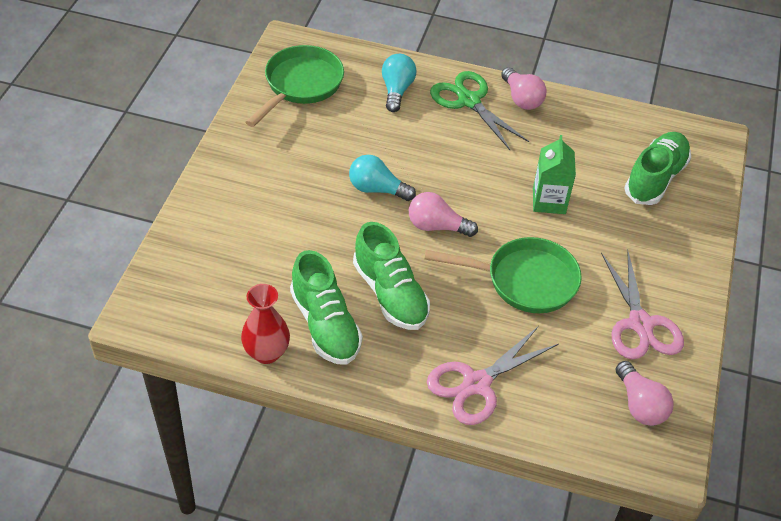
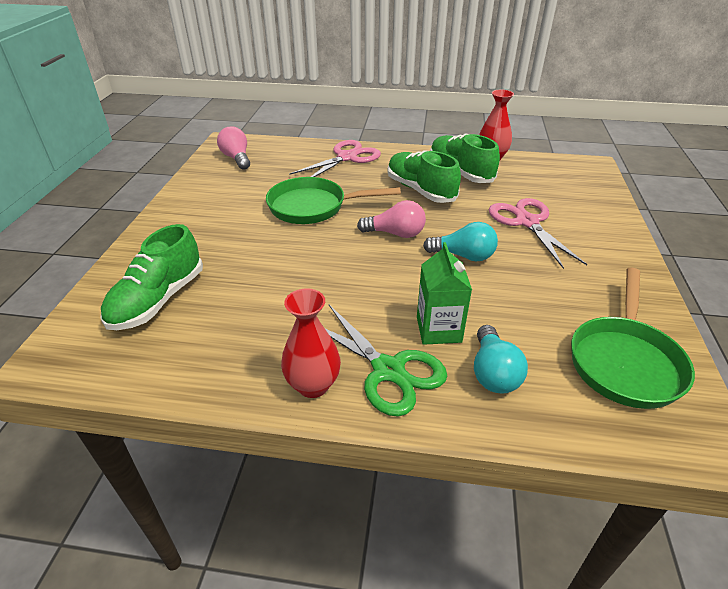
camera: 175 degrees right, 10 degrees down
(521, 98) = (313, 385): pink light bulb -> red vase
(549, 201) = (286, 265): green carton -> green carton (438, 329)
(640, 324) = (221, 192): pink scissors -> pink scissors (527, 222)

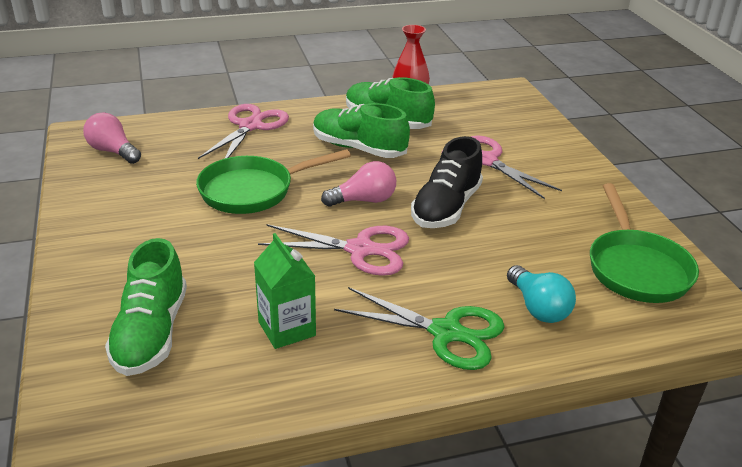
camera: 25 degrees left, 5 degrees down
(313, 385) = (385, 366): red vase -> none
(364, 274) = (360, 250): none -> pink scissors
(438, 329) = (467, 283): green carton -> green carton (287, 329)
(463, 256) = (446, 208): turquoise light bulb -> black shoe

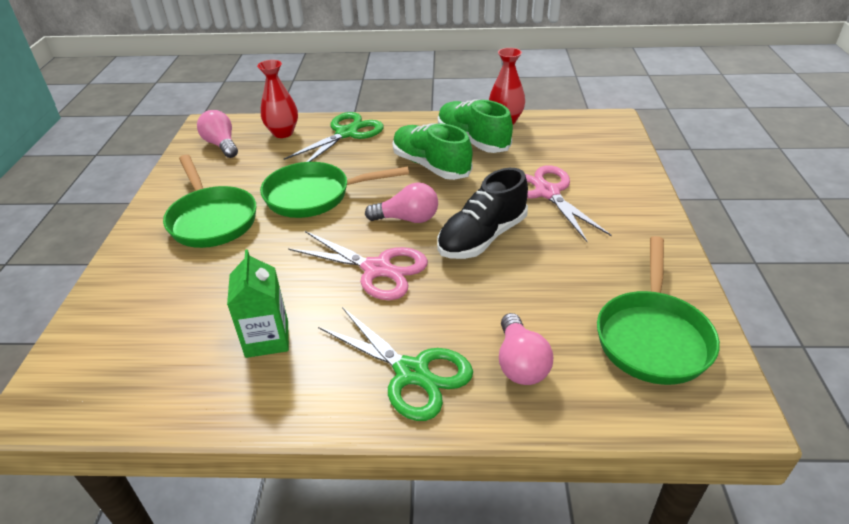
camera: 20 degrees right, 5 degrees up
(151, 333) = (153, 321): green shoe -> none
(152, 227) = (211, 219): none -> green pan
(178, 132) = (283, 133): none -> red vase
(250, 126) = (346, 133): pink scissors -> green scissors
(538, 308) = (520, 363): turquoise light bulb -> pink light bulb

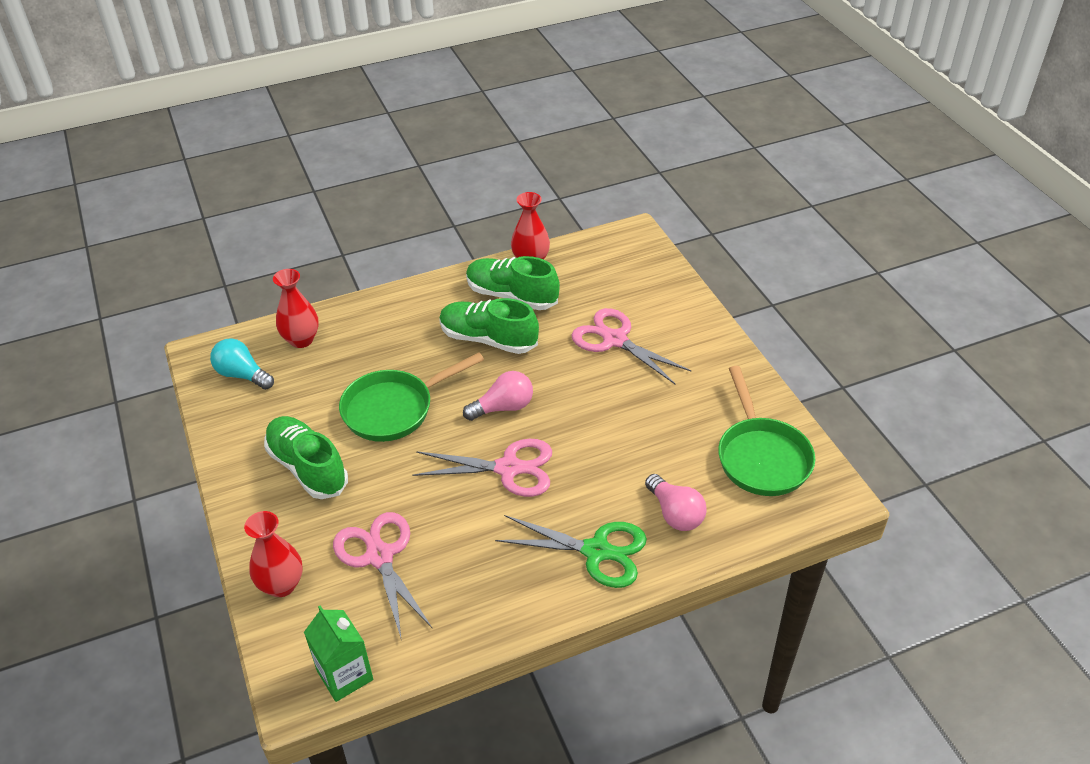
camera: 25 degrees left, 5 degrees up
(111, 303) = (281, 585): none -> red vase
(208, 307) = (379, 556): none -> pink scissors
(211, 219) = (307, 467): green pan -> green shoe
(221, 145) = (242, 375): pink light bulb -> turquoise light bulb
(267, 339) = (456, 566): green carton -> green carton (345, 675)
(346, 133) = (373, 322): green scissors -> none
(482, 237) = (583, 406): black shoe -> none

